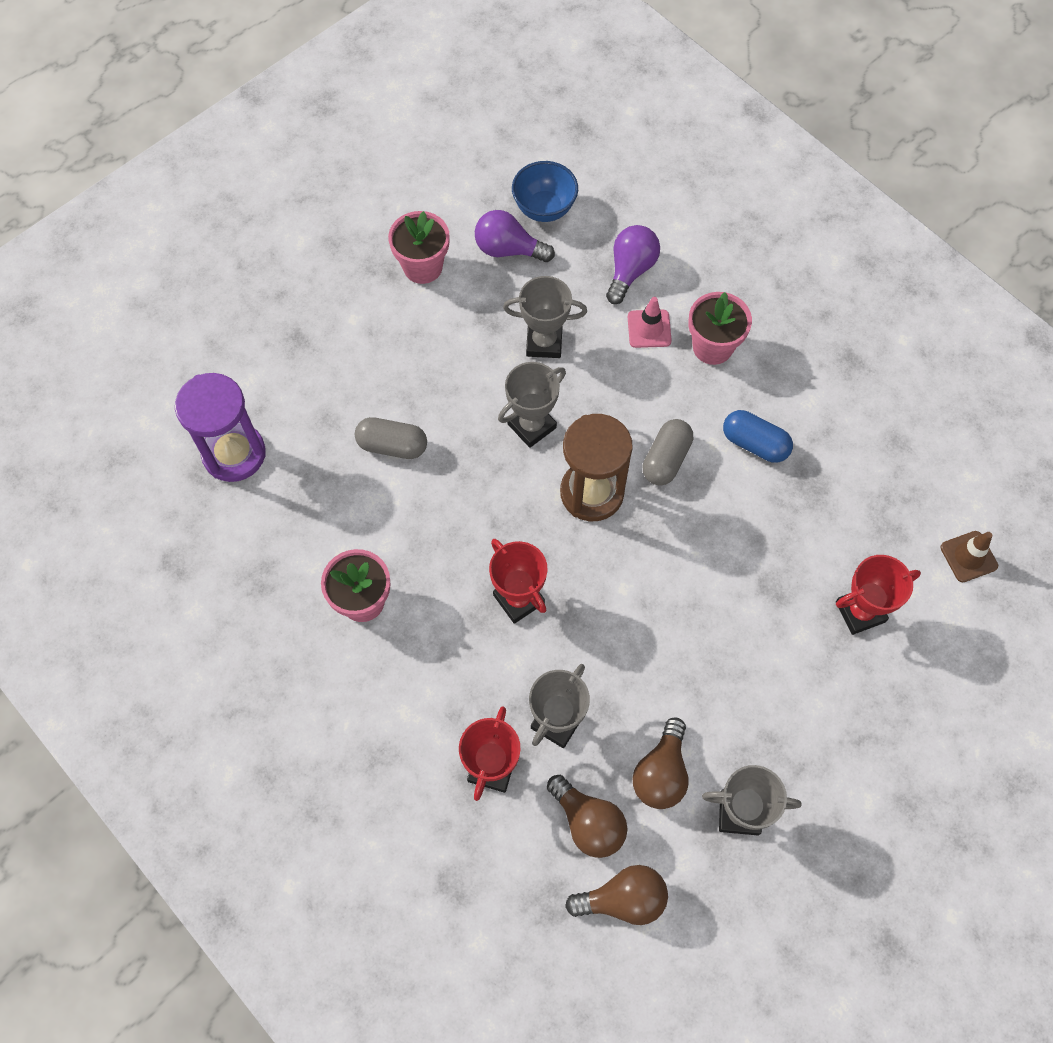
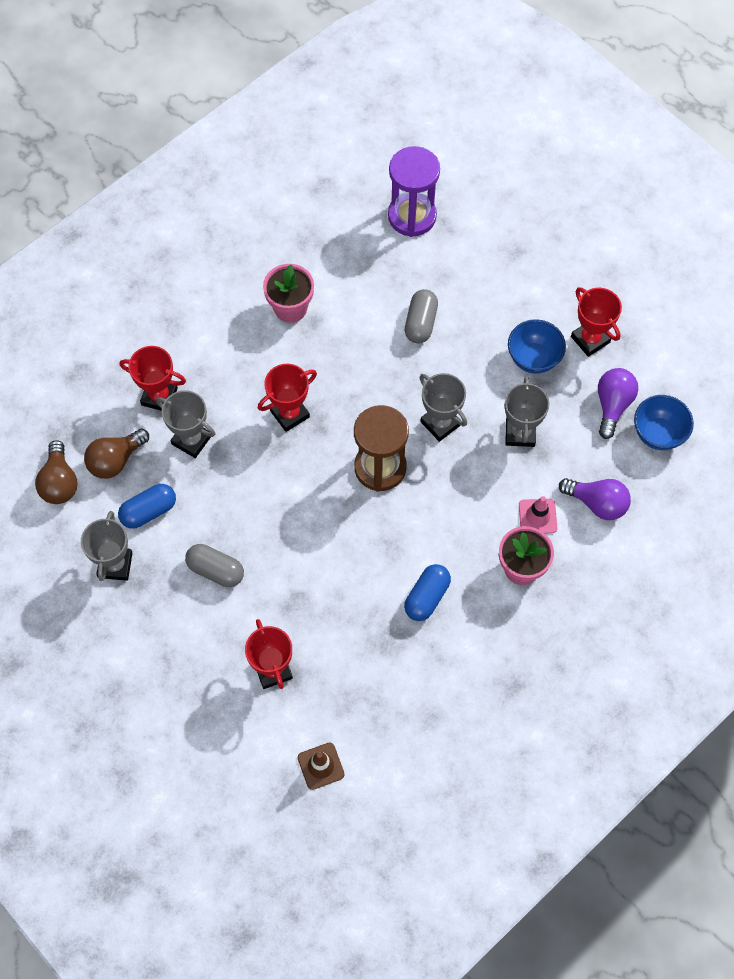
camera: 90 degrees right, 0 degrees up
(423, 267) = (590, 339): pink flower pot -> red trophy
(446, 325) = (533, 358): none -> blue bowl
(661, 773) = (149, 511): brown light bulb -> blue capsule
(666, 459) = (411, 525): grey capsule -> grey capsule (215, 570)

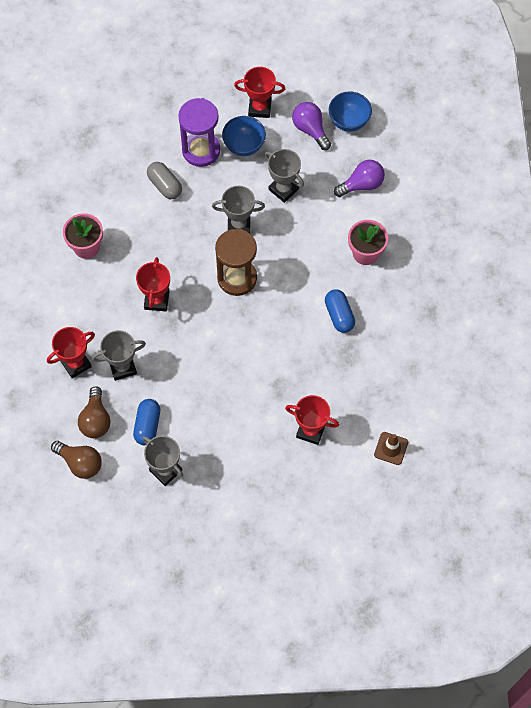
camera: 50 degrees left, 0 degrees up
(215, 570) = (220, 416): grey capsule -> none
(412, 216) = (90, 135): purple hourglass -> purple hourglass (201, 150)
(537, 516) = (342, 221): pink traffic cone -> none

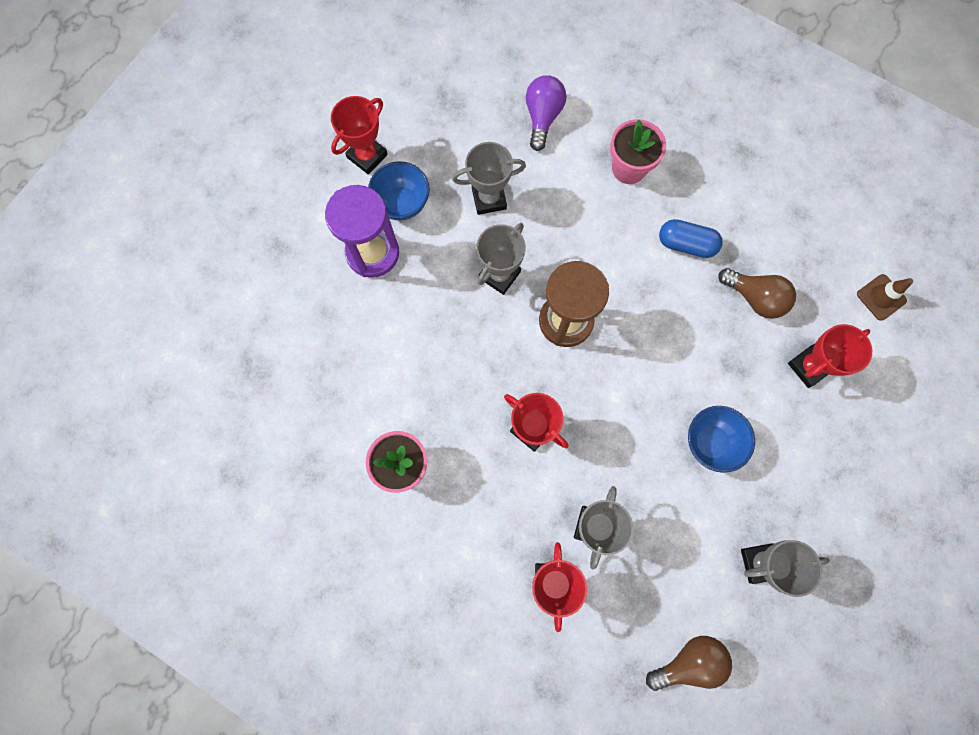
camera: 55 degrees left, 10 degrees up
(95, 420) = (642, 605): brown light bulb -> brown light bulb (755, 298)
(147, 425) = (689, 546): blue capsule -> none
(165, 185) = (388, 322): grey capsule -> none
(310, 129) = (435, 123): purple light bulb -> none
(349, 121) = (455, 79): blue bowl -> blue bowl (710, 442)

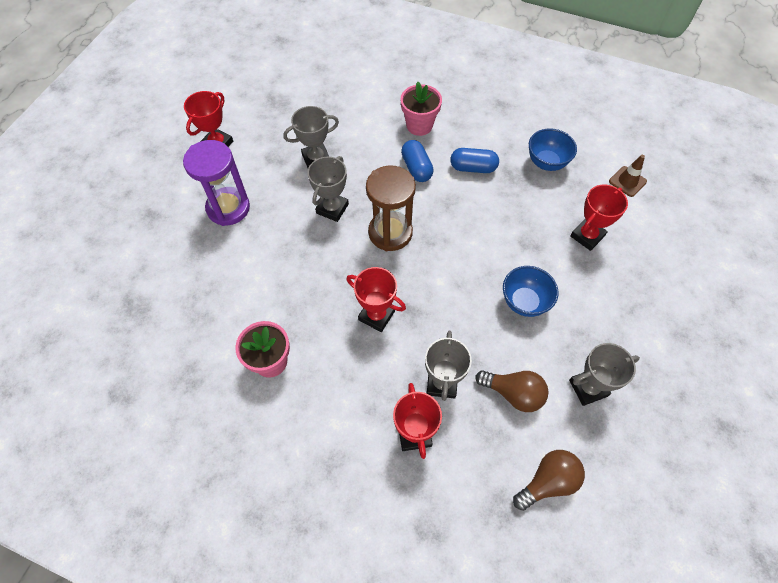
camera: 10 degrees left, 15 degrees down
(402, 203) = (248, 171): blue bowl -> blue bowl (546, 162)
(542, 117) = (349, 102): purple light bulb -> none
(614, 233) = (416, 168): none -> blue capsule
(755, 298) = (533, 195): brown light bulb -> brown light bulb (513, 393)

